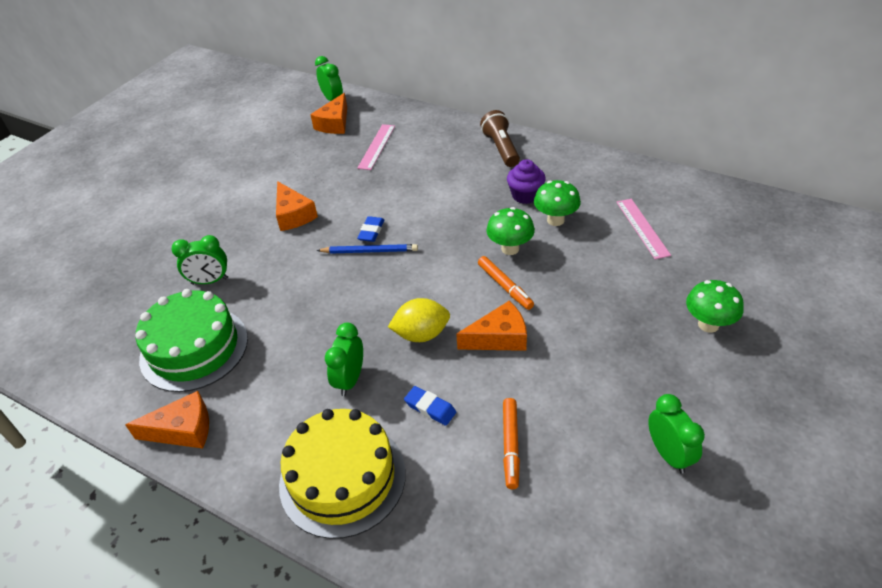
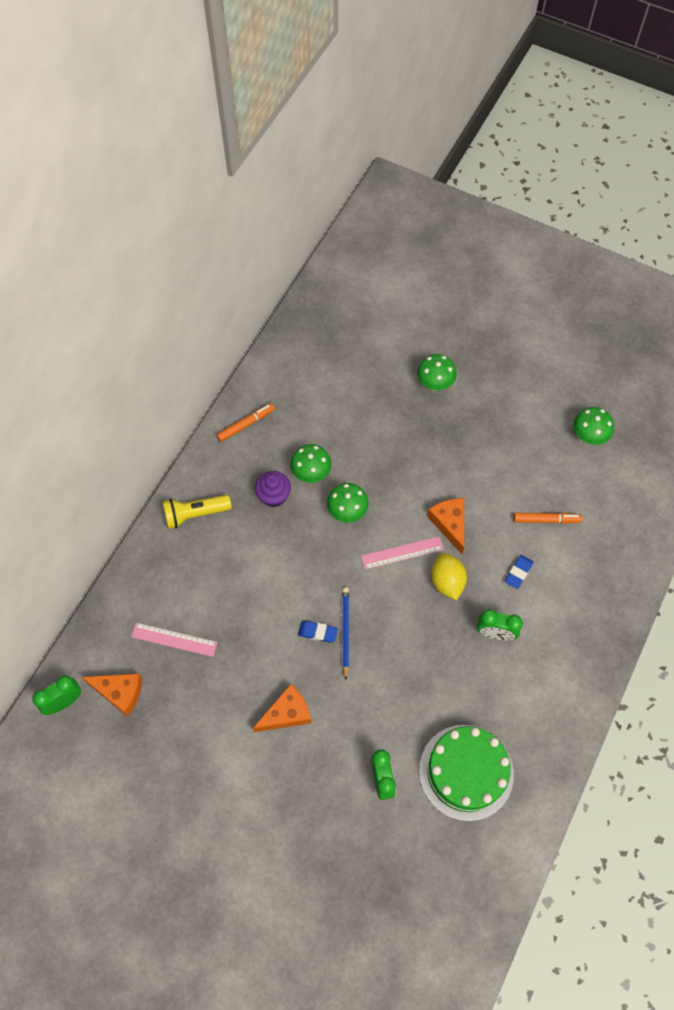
camera: 95 degrees left, 20 degrees up
(183, 430) = (550, 758): orange cheese -> none
(342, 478) = (580, 629): yellow cake -> none
(501, 148) = (195, 514): brown flashlight -> yellow flashlight
(505, 286) = (393, 518): orange marker -> orange marker (245, 424)
(642, 228) = (326, 409): pink ruler -> pink ruler (402, 553)
(665, 515) = (588, 436): none -> green mushroom
(668, 454) = (546, 427): green clock -> none

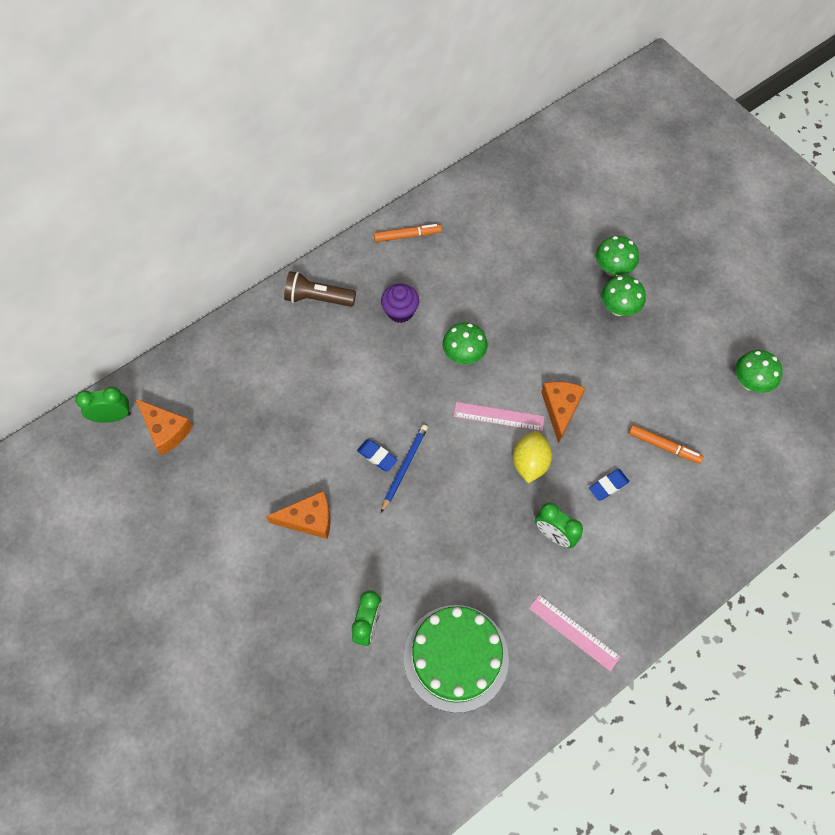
camera: 25 degrees right, 0 degrees up
(174, 639) = (240, 404): pink ruler -> pink ruler (574, 632)
(195, 514) = (318, 298): yellow flashlight -> brown flashlight
(311, 473) = (447, 305): green mushroom -> green mushroom (618, 309)

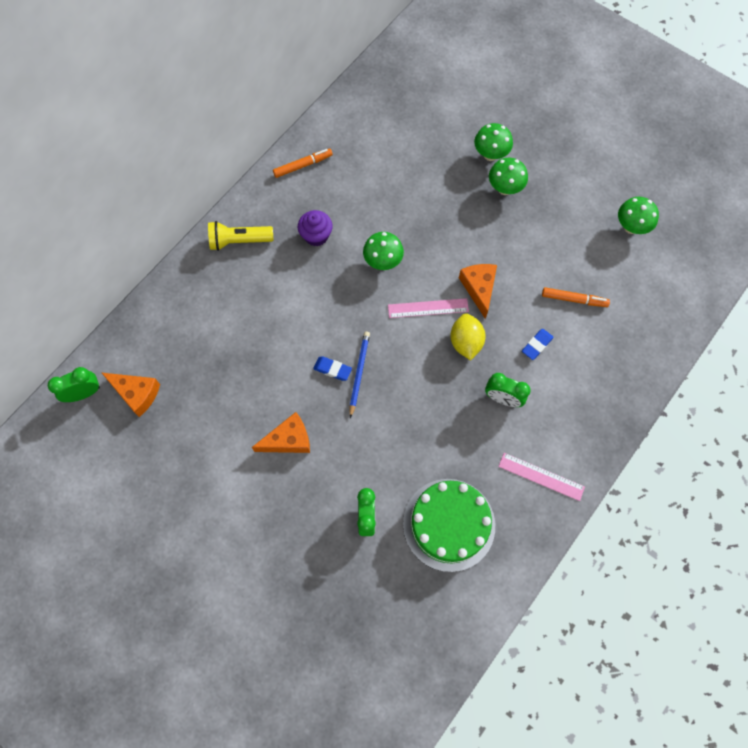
camera: 15 degrees left, 5 degrees up
(318, 298) = (239, 241): brown flashlight -> yellow flashlight

